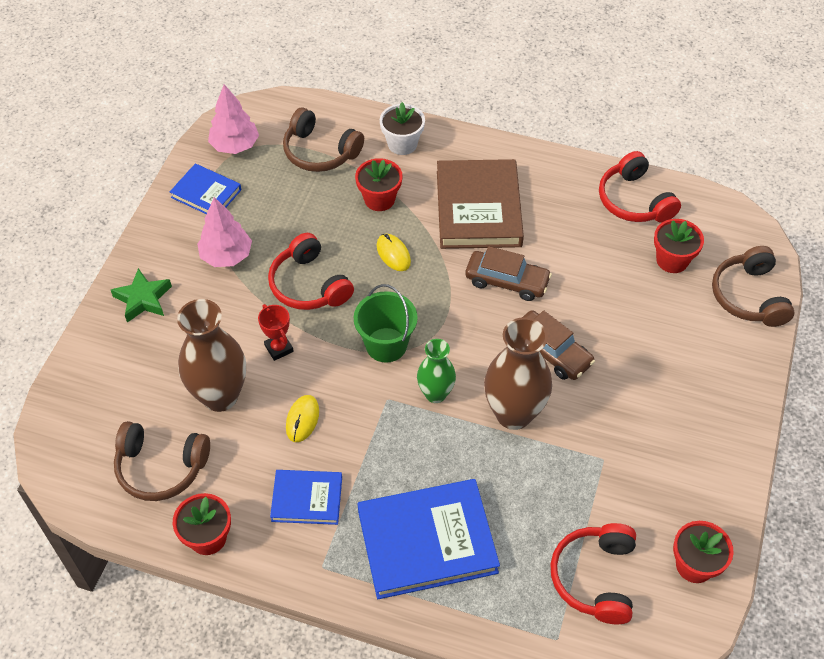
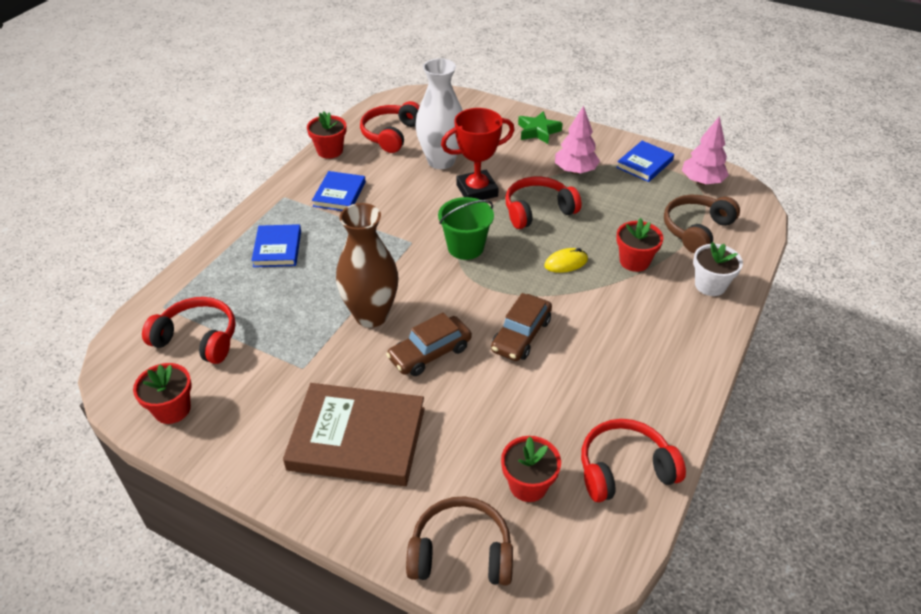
camera: 100 degrees right, 10 degrees down
(161, 467) = (391, 134): brown headphones -> red headphones
(220, 396) = (441, 161): brown vase -> white vase
(279, 348) = (477, 190): red trophy -> red trophy, size x1.85
(302, 419) = (407, 197): yellow mouse -> none
(427, 542) = (277, 248): blue book -> blue book, size x0.56
(435, 394) = (407, 270): green vase -> none
(478, 208) = (619, 329): brown book -> brown book (357, 438)

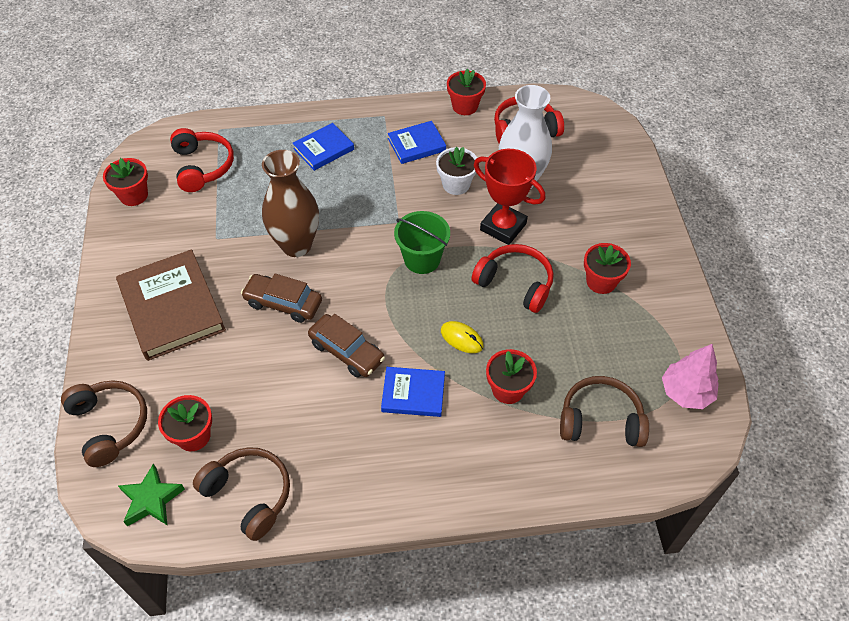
camera: 55 degrees right, 10 degrees up
(521, 335) = (347, 351): brown car -> brown car turned 135 degrees counterclockwise
(538, 131) = (634, 224): green star -> green star (151, 499)
(575, 170) = (601, 281): pink tree -> red flower pot
(624, 469) = (249, 495): red headphones -> brown headphones
(644, 164) = (667, 331): blue book -> blue book (413, 393)
(710, 285) = (525, 466): white flower pot -> white flower pot (456, 184)

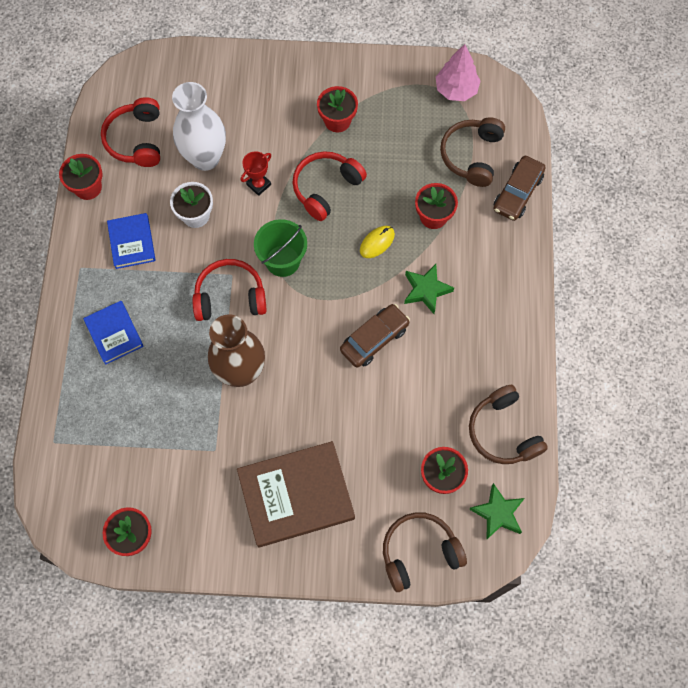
camera: 80 degrees left, 15 degrees up
(202, 166) = (108, 461): red headphones -> red headphones (230, 297)
(249, 495) = (503, 432): brown headphones -> brown headphones turned 75 degrees counterclockwise
(283, 303) = (310, 390): brown car -> brown car (517, 193)
(413, 393) = (426, 290): blue book -> green star
(503, 227) = (258, 184): red trophy -> red trophy, size x0.54

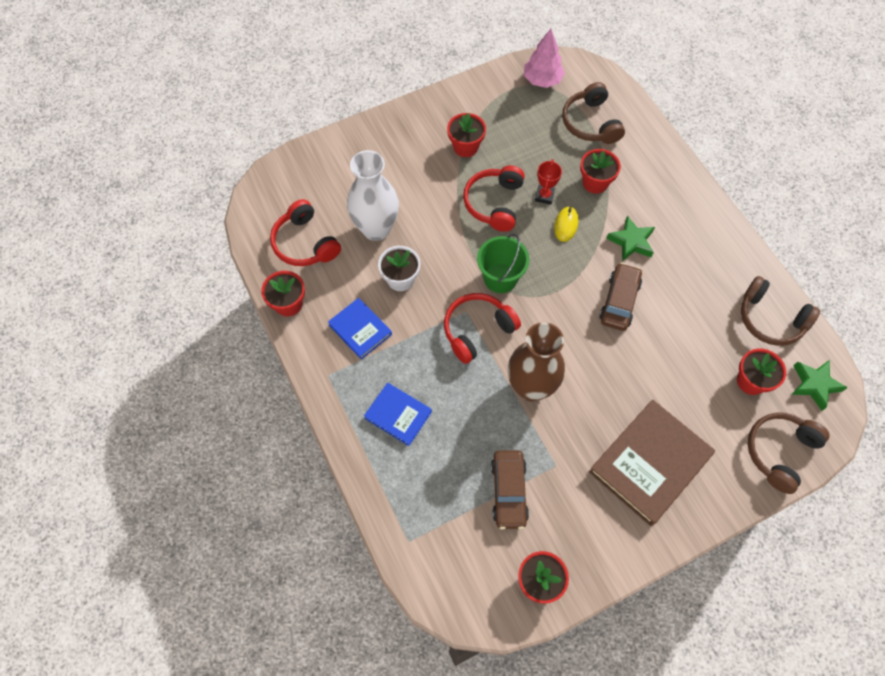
camera: 30 degrees left, 5 degrees down
(258, 184) = (436, 228): red trophy -> red trophy (544, 196)
(517, 193) = (645, 133): brown car -> brown car (508, 491)

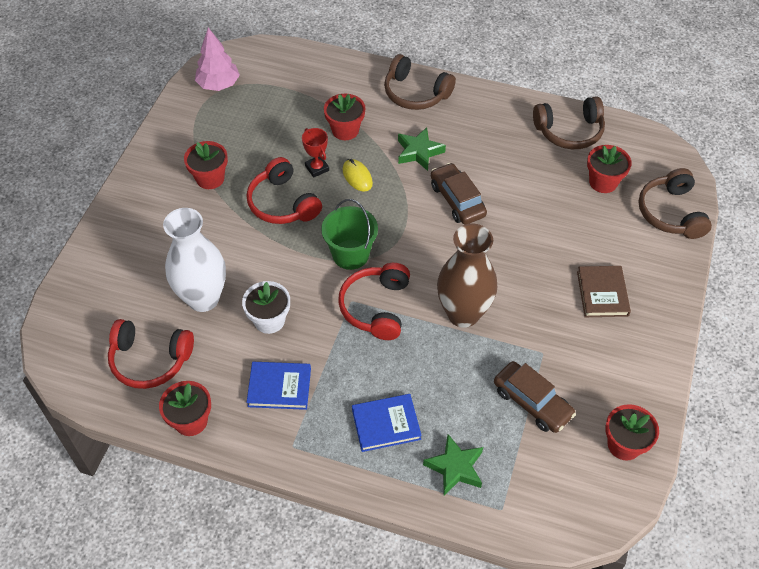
camera: 45 degrees left, 10 degrees down
(590, 123) = (293, 90): brown headphones -> brown headphones (415, 93)
(649, 463) = (602, 293): brown book -> brown book, size x0.56
(814, 385) = (643, 152): green star -> green star (455, 467)

